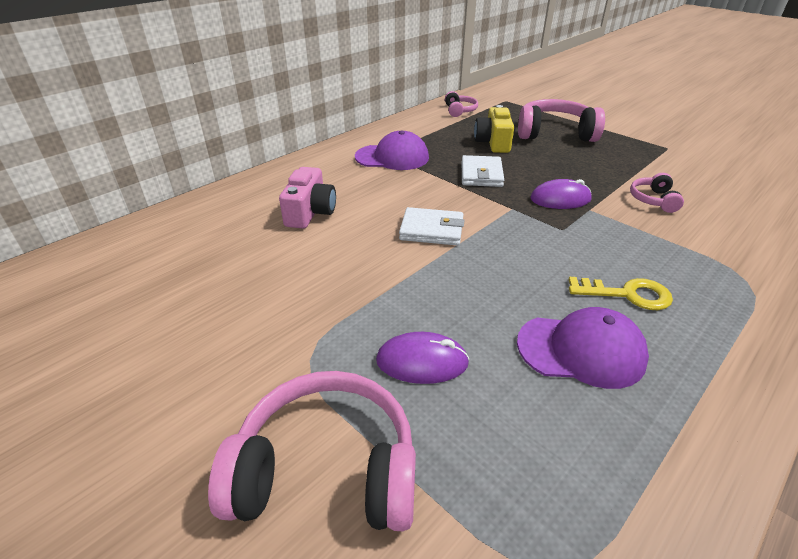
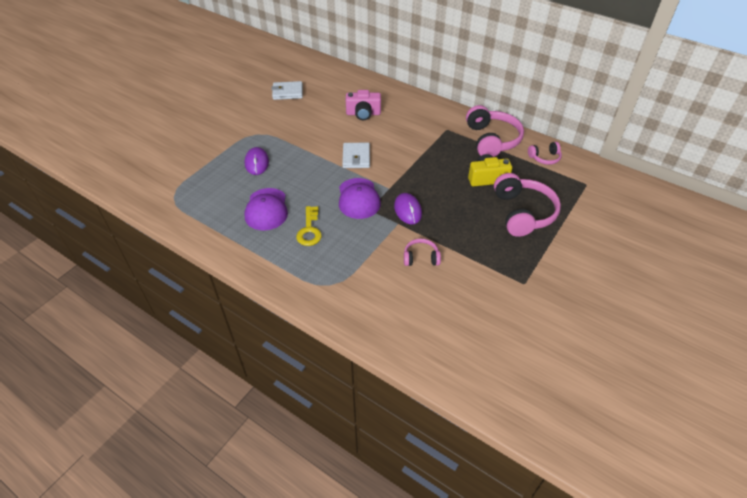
camera: 80 degrees right, 10 degrees up
(327, 469) = (208, 147): pink headphones -> pink headphones (491, 140)
(392, 157) = (441, 133): purple cap -> purple cap (358, 198)
(481, 174) = (431, 174): white wallet -> white wallet (287, 92)

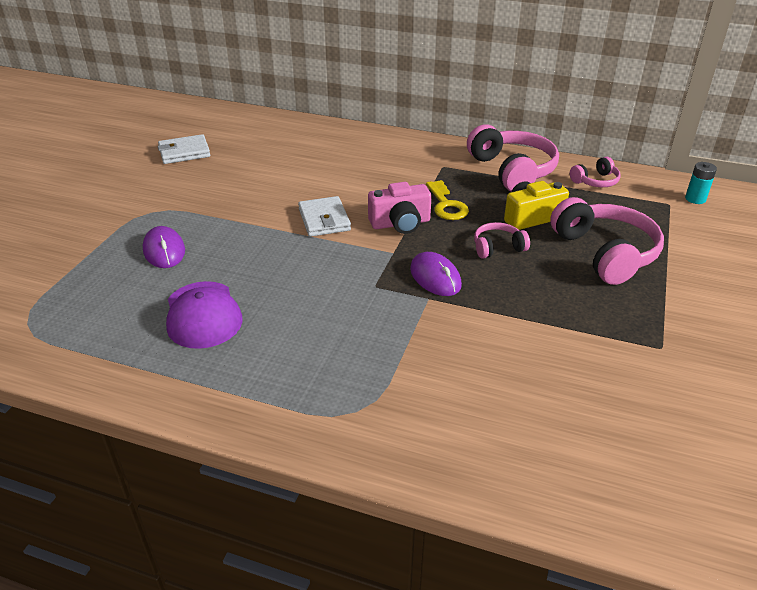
camera: 15 degrees left, 10 degrees down
(309, 230) = (288, 332): yellow key -> yellow key (446, 205)
(358, 198) = (351, 274): purple cap -> none
(363, 113) = (312, 163): pink camera -> pink camera (400, 223)
(421, 258) = (487, 341): pink headphones -> pink headphones (498, 247)
(607, 183) = (695, 199): none -> turquoise battery

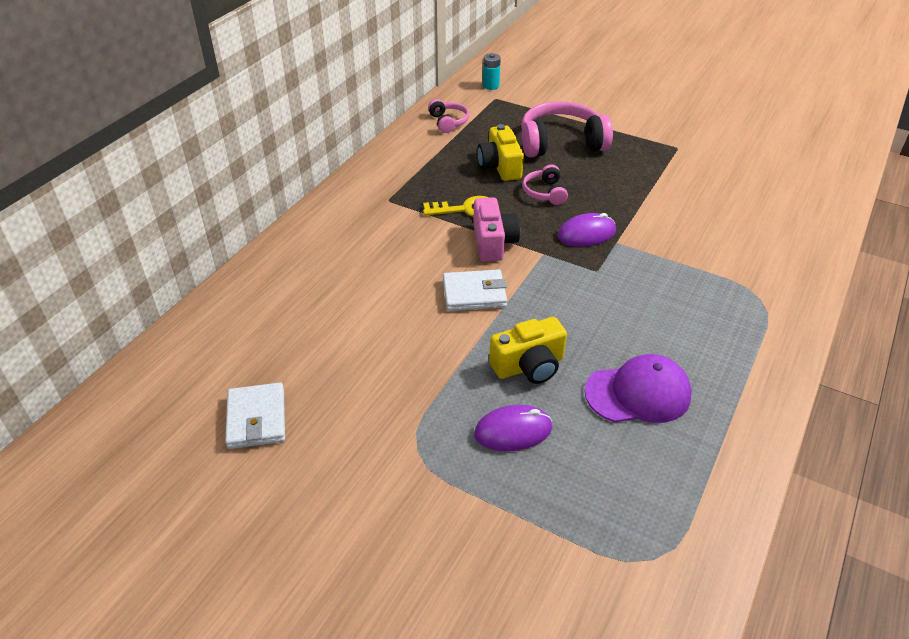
camera: 80 degrees left, 5 degrees up
(236, 253) = (529, 366): none -> yellow camera
(512, 170) = (412, 160): pink headphones -> none

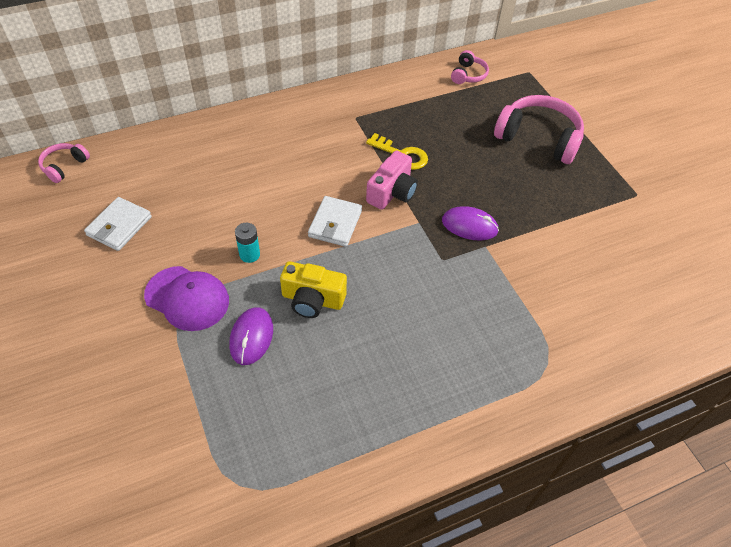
camera: 35 degrees right, 10 degrees up
(474, 294) = (335, 224): white wallet -> white wallet turned 75 degrees clockwise
(491, 86) = (538, 59): turquoise battery -> turquoise battery (249, 254)
(500, 166) = (466, 133): yellow camera -> none
(513, 431) = (251, 337): purple mouse -> purple mouse turned 75 degrees clockwise
(545, 192) = (476, 174): pink headphones -> pink headphones (64, 166)
(638, 393) = (363, 370): purple cap -> purple cap (187, 298)

